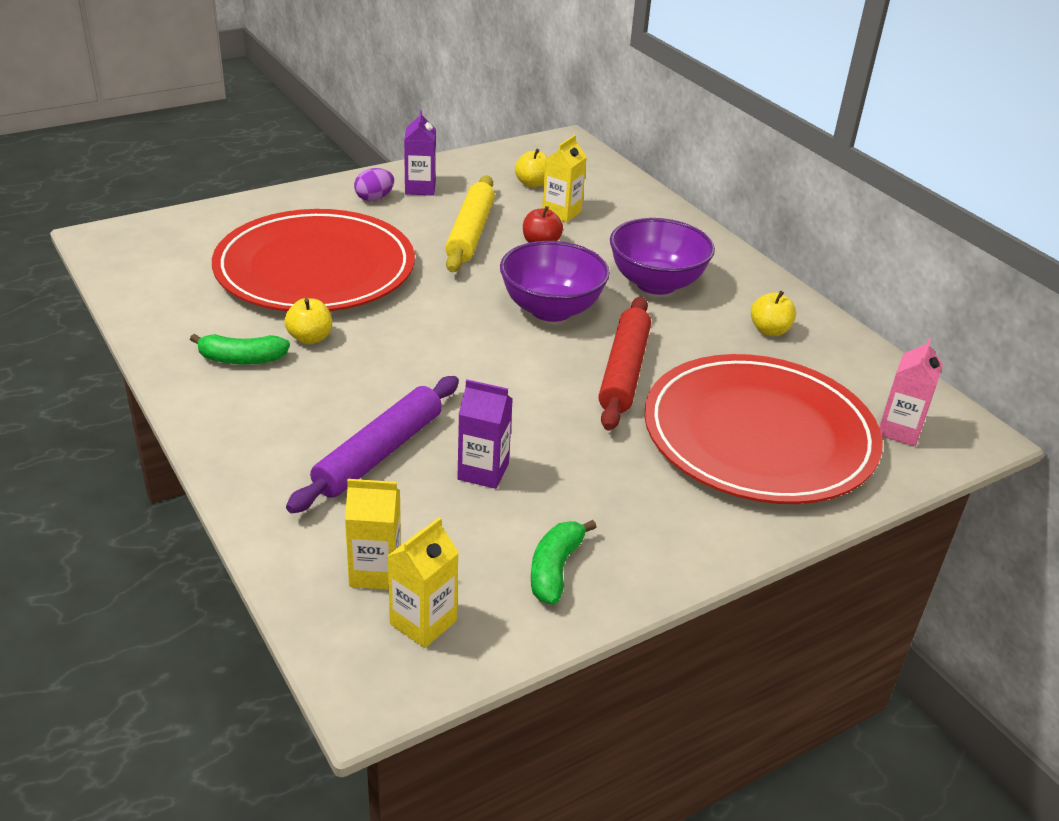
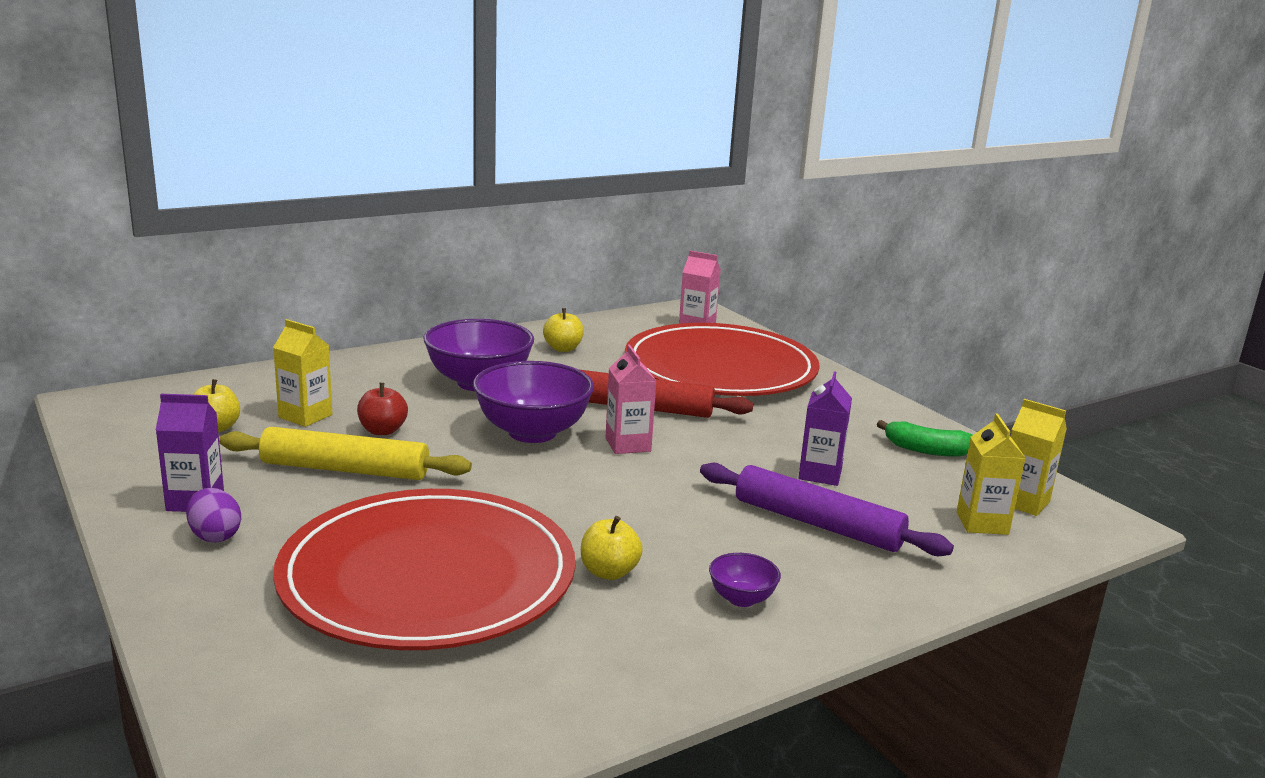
camera: 90 degrees left, 15 degrees down
(242, 359) = (667, 619): green banana -> none
(262, 395) = (741, 598): none -> purple bowl
(534, 358) = (628, 444): none -> pink carton

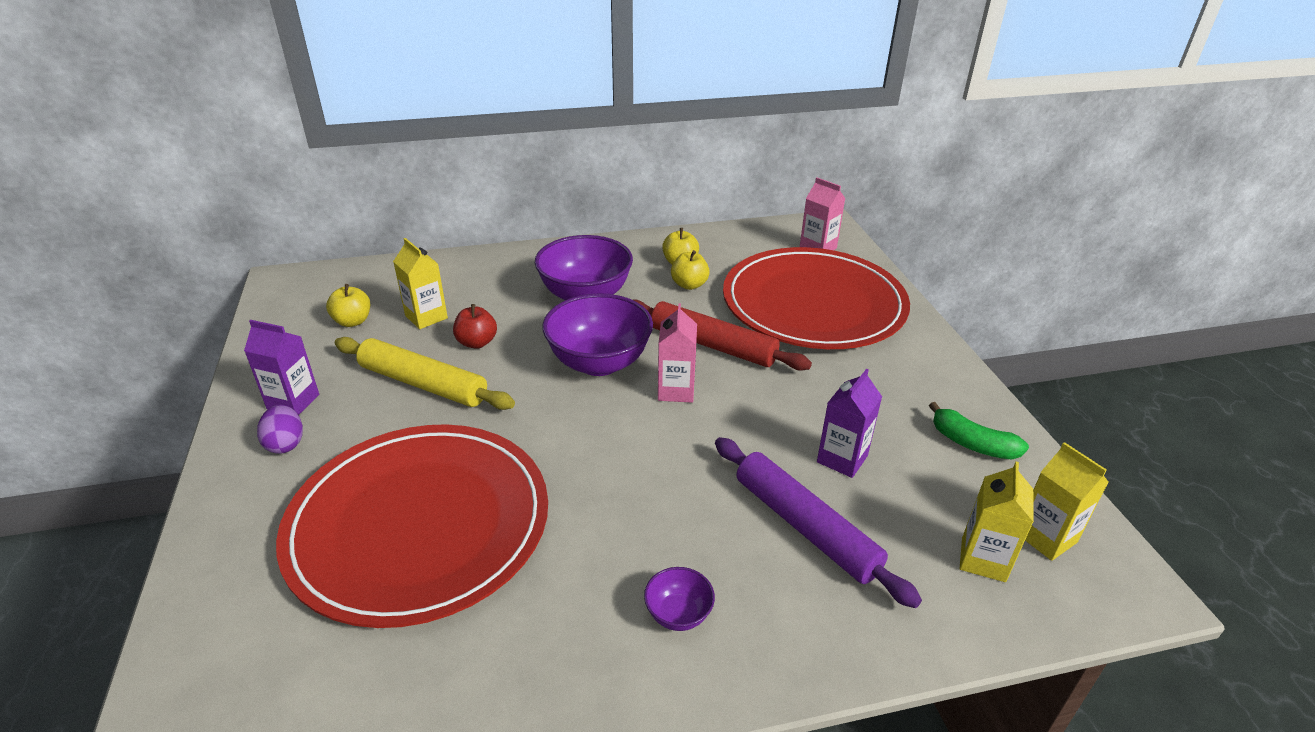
camera: 20 degrees right, 15 degrees up
(609, 572) = (574, 552): yellow apple -> yellow apple (689, 285)

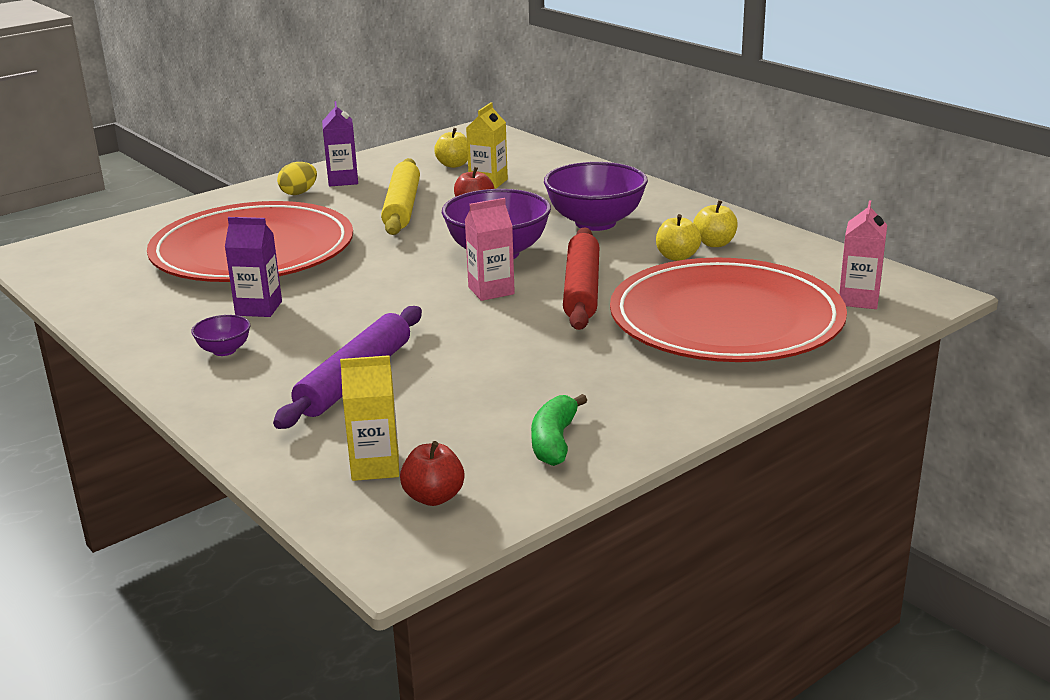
camera: 65 degrees right, 10 degrees down
(285, 444) = (299, 193): purple egg -> yellow egg
(842, 459) = (463, 379): purple carton -> purple carton (259, 308)
(1045, 537) = (433, 497): yellow carton -> red apple

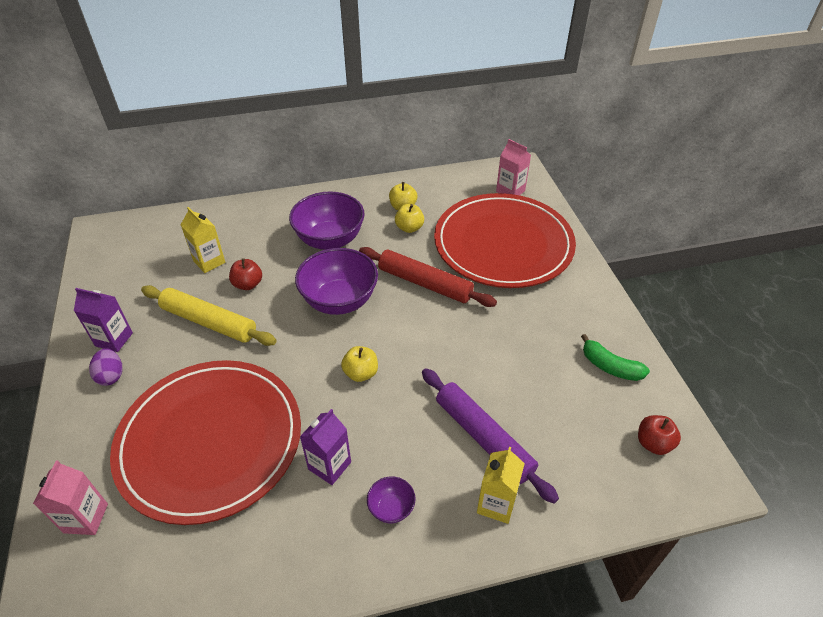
camera: 65 degrees left, 20 degrees up
(299, 193) = (111, 376): yellow egg -> purple egg
(375, 466) = (607, 462): yellow carton -> yellow carton (496, 504)
(454, 165) = (154, 267): yellow apple -> yellow apple (361, 373)
(491, 290) = (396, 324): pink carton -> pink carton (86, 518)

